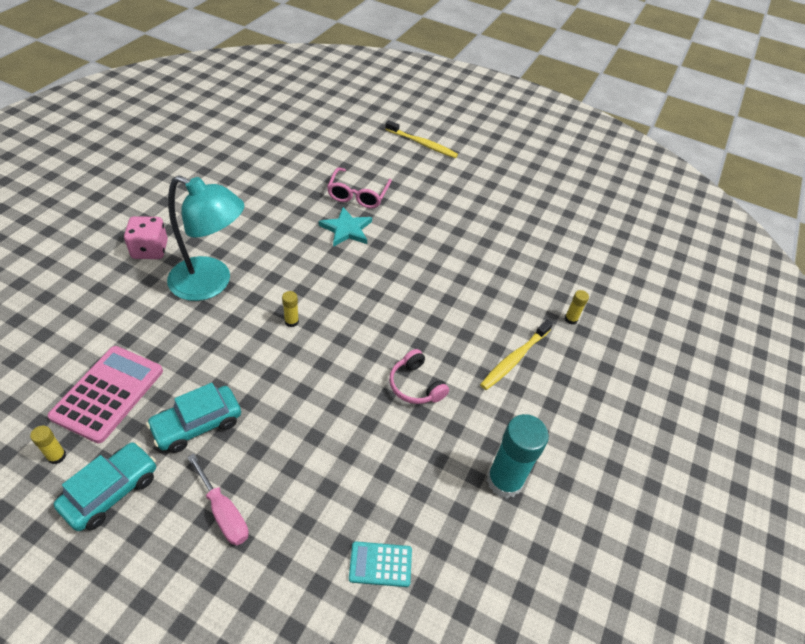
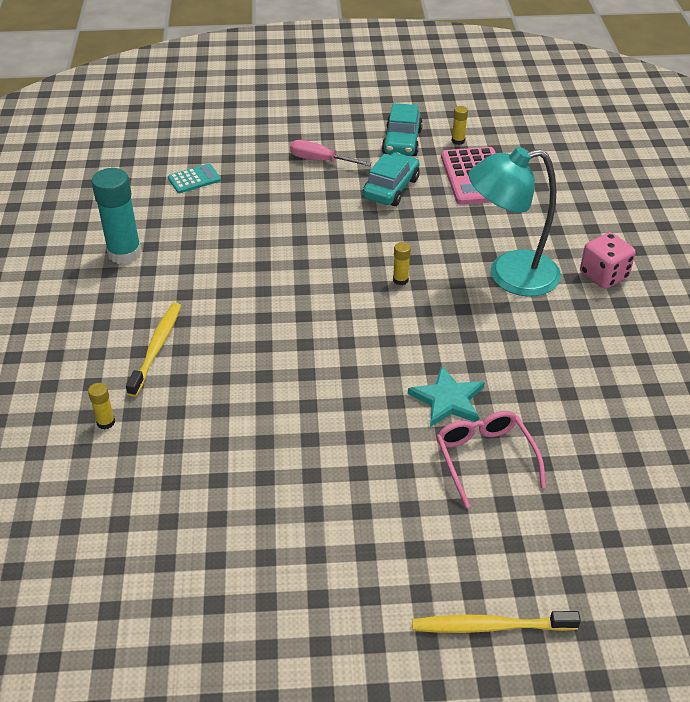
camera: 155 degrees right, 5 degrees down
(415, 385) = (242, 283): pink headphones -> none

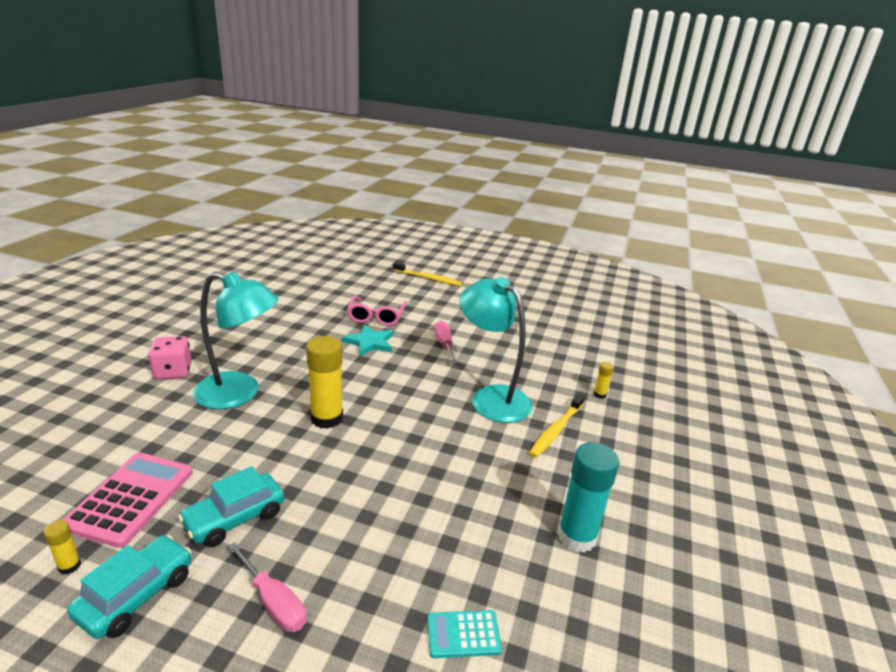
camera: 160 degrees left, 15 degrees down
(244, 366) = (491, 397): none -> turquoise lamp
(348, 437) = (444, 345): none -> pink screwdriver
(400, 280) = (327, 418): yellow glue stick -> yellow glue stick, size x2.20

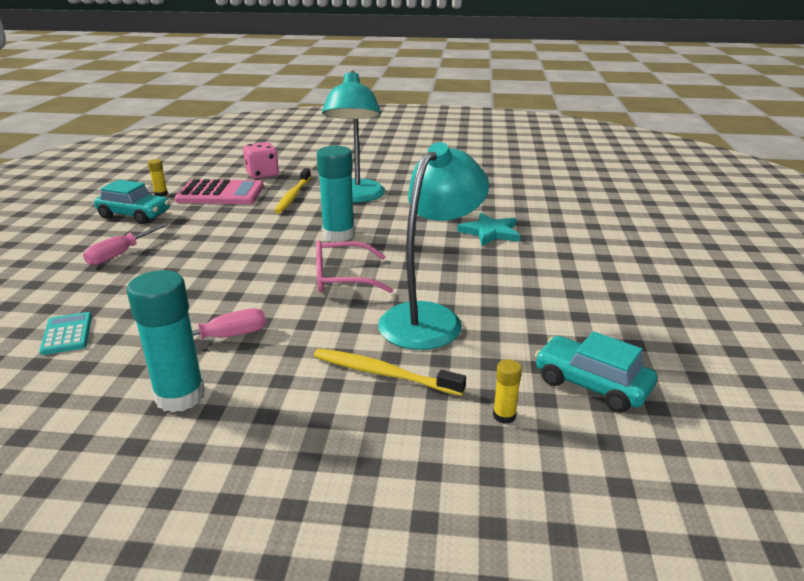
camera: 80 degrees right, 0 degrees up
(173, 371) = (372, 171): pink dice -> pink dice (262, 174)
(235, 518) = (203, 226): turquoise car -> turquoise car (591, 385)
(327, 418) = (338, 235): yellow glue stick -> turquoise glue stick
(376, 317) = (552, 227): pink glasses -> pink glasses (343, 278)
(428, 278) = (702, 242): yellow toothbrush -> yellow toothbrush (293, 196)
(444, 345) = (529, 274): pink screwdriver -> pink screwdriver (222, 338)

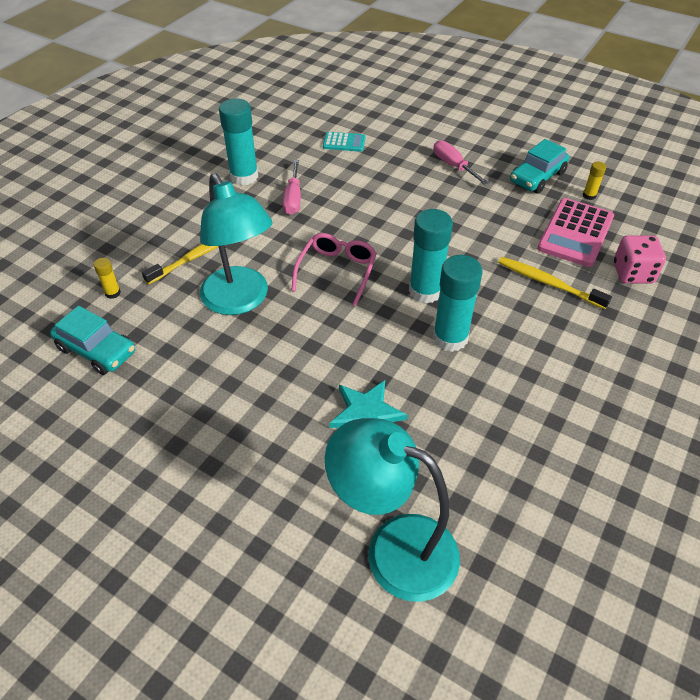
camera: 115 degrees right, 20 degrees up
(356, 197) = (525, 333): turquoise lamp -> turquoise lamp (394, 548)
(385, 218) = (450, 338): none -> turquoise glue stick
(591, 385) = (97, 350): turquoise car -> turquoise car turned 60 degrees clockwise

